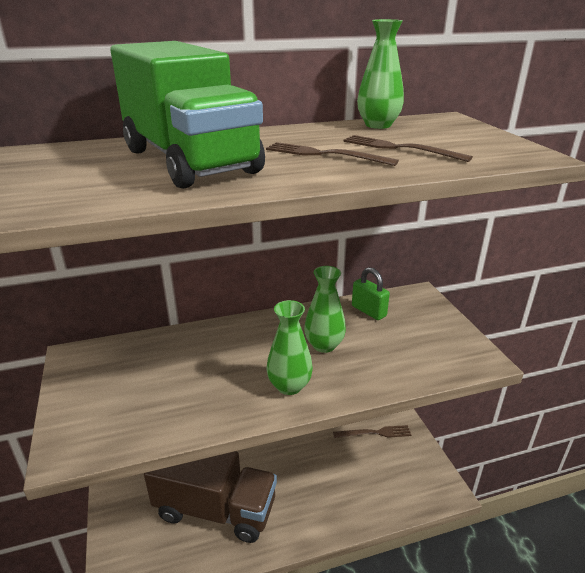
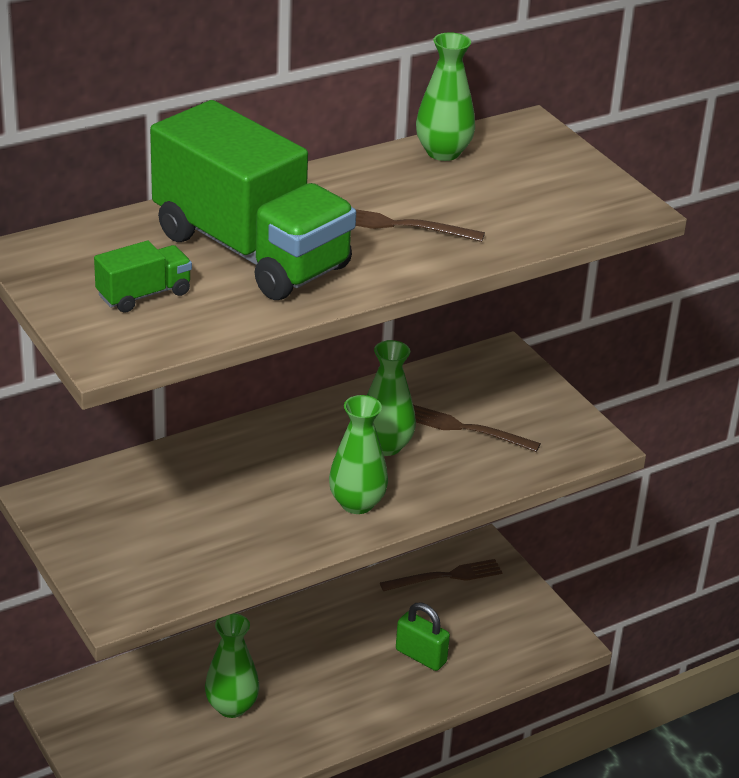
camera: 15 degrees left, 5 degrees up
(71, 179) = (144, 294): none -> green truck
(215, 509) = (232, 706): brown truck -> green vase
(368, 311) = (435, 389): green padlock -> green padlock (421, 656)
(400, 148) = (481, 205): brown fork -> brown fork (466, 429)

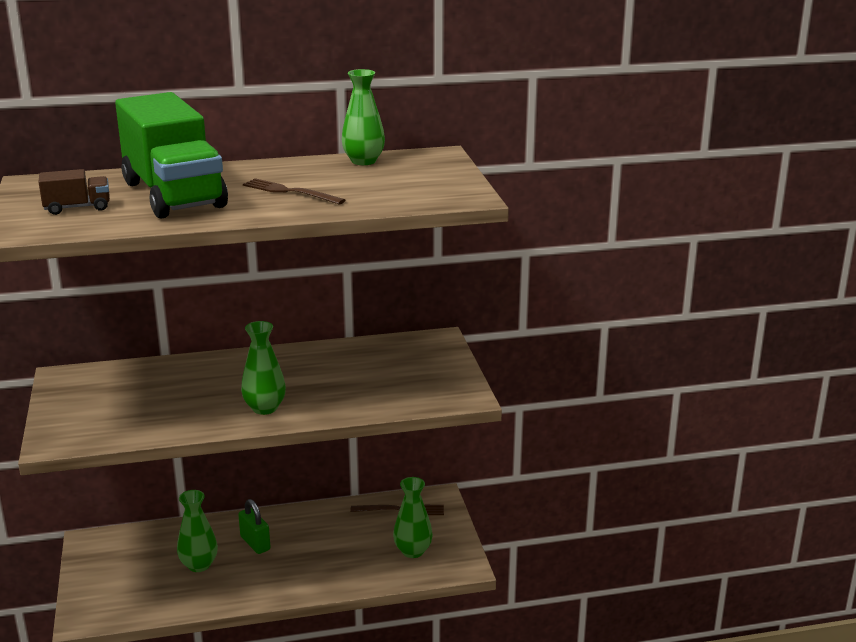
camera: 20 degrees right, 10 degrees down
(144, 294) = (77, 208): green truck -> brown truck
(385, 446) = (312, 378): green vase -> green vase (413, 551)
(421, 656) = (351, 557): green padlock -> green padlock (255, 543)
(466, 429) = (378, 376): brown fork -> none

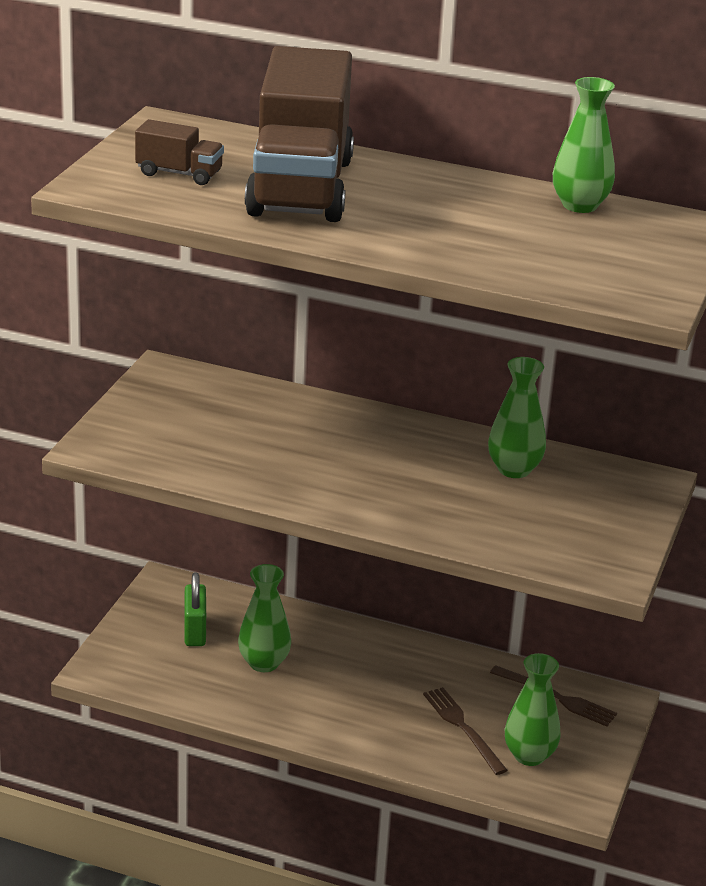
camera: 30 degrees right, 5 degrees up
(174, 195) = (300, 187): green truck -> brown truck
(255, 543) = (346, 664): green padlock -> green padlock (195, 632)
(265, 408) = (353, 493): green vase -> green vase (514, 469)
(290, 192) = (438, 224): brown fork -> brown fork (463, 728)

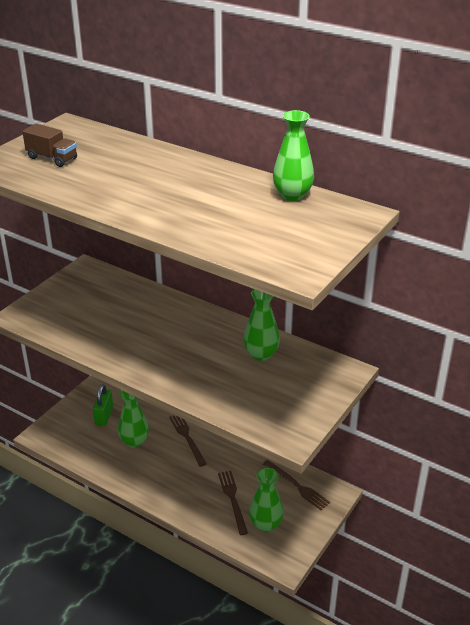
camera: 15 degrees right, 5 degrees up
(300, 187) = (119, 172): brown truck -> none
(350, 648) = (187, 438): none -> brown fork

